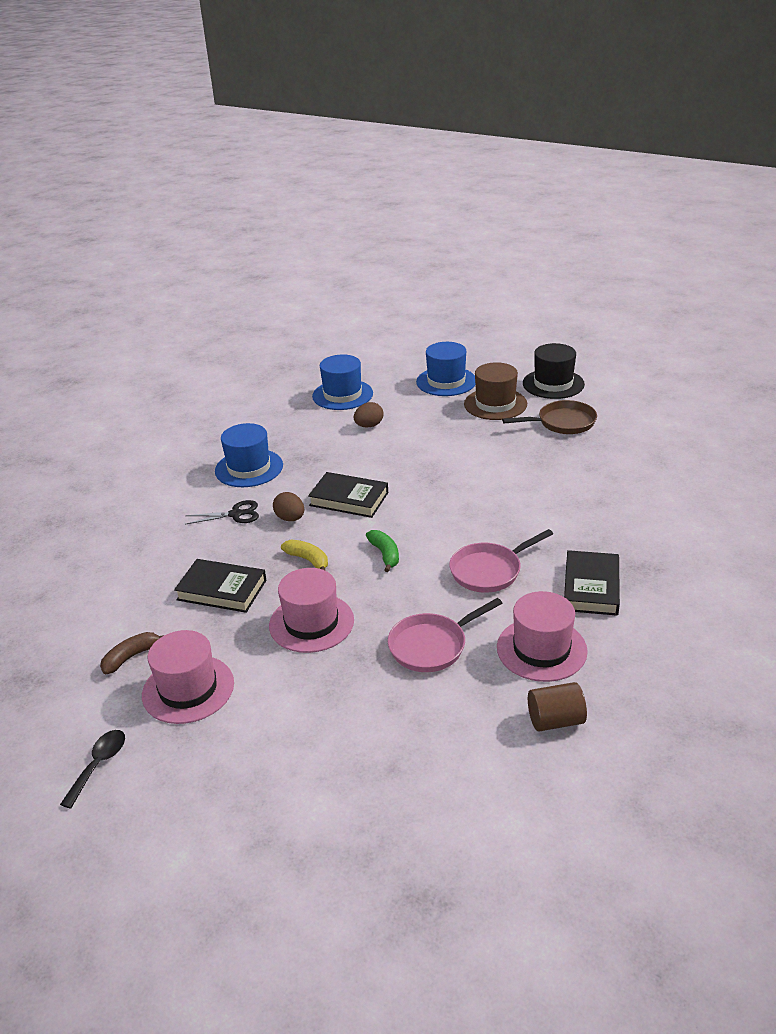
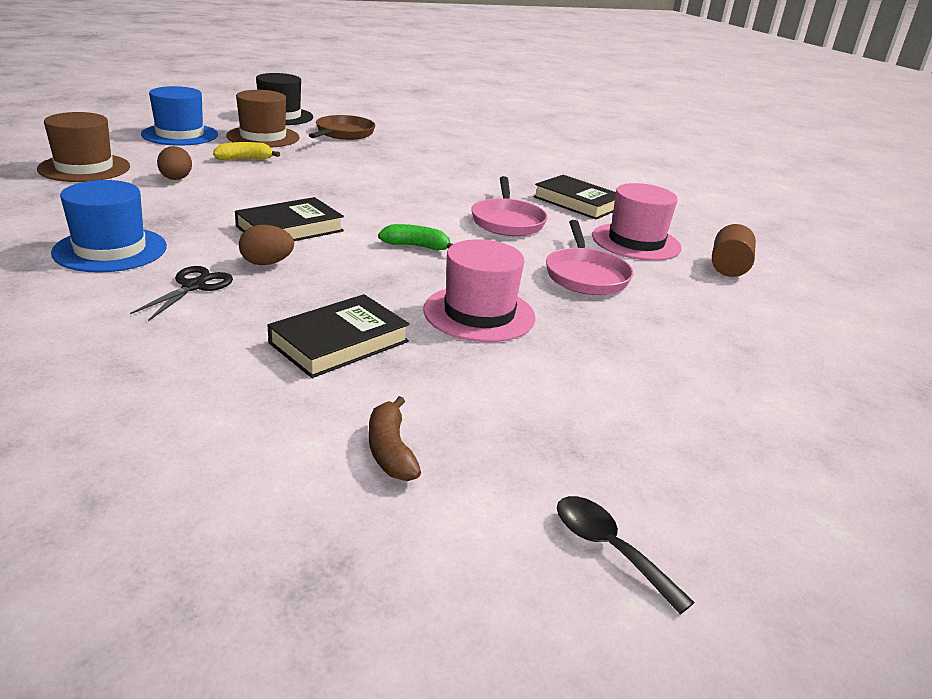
camera: 65 degrees left, 5 degrees down
(188, 689) = (513, 424): pink hat -> none
(308, 560) = (364, 280): yellow banana -> yellow banana (245, 159)
(342, 395) = (84, 168): blue hat -> brown hat

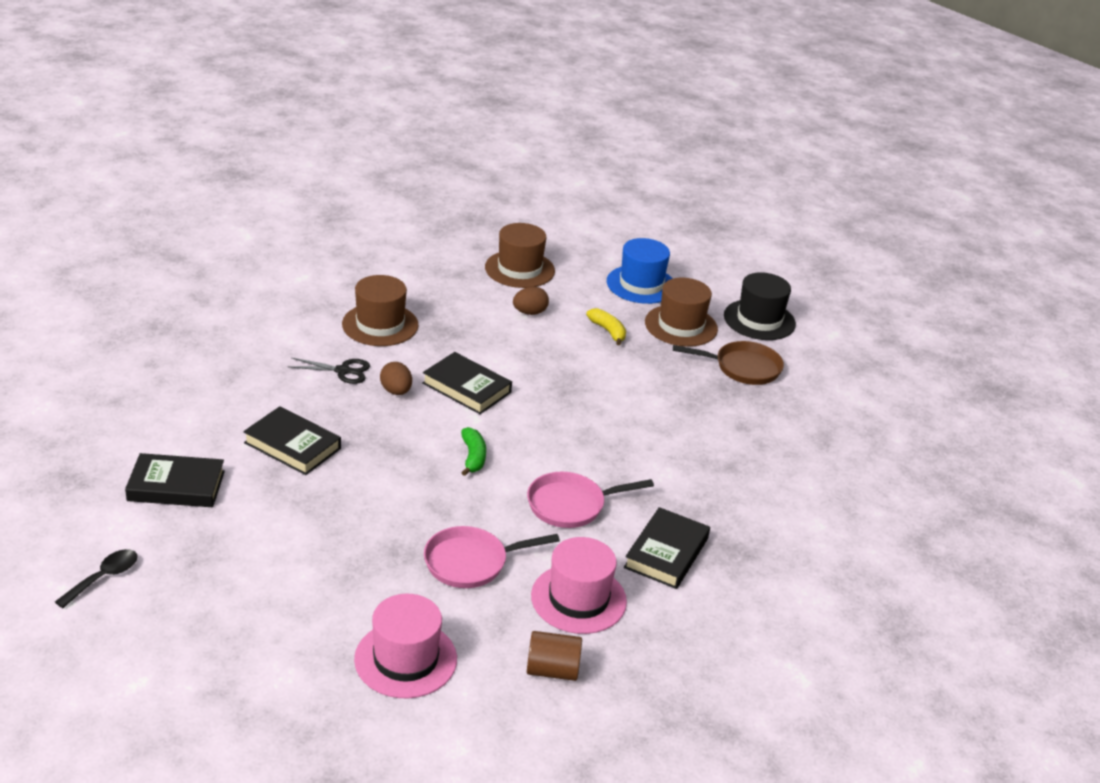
camera: 75 degrees right, 5 degrees up
(110, 250) = (380, 325): blue hat -> brown hat
(390, 450) = (176, 486): brown banana -> black book
(479, 313) = (364, 504): pink hat -> pink hat (405, 659)

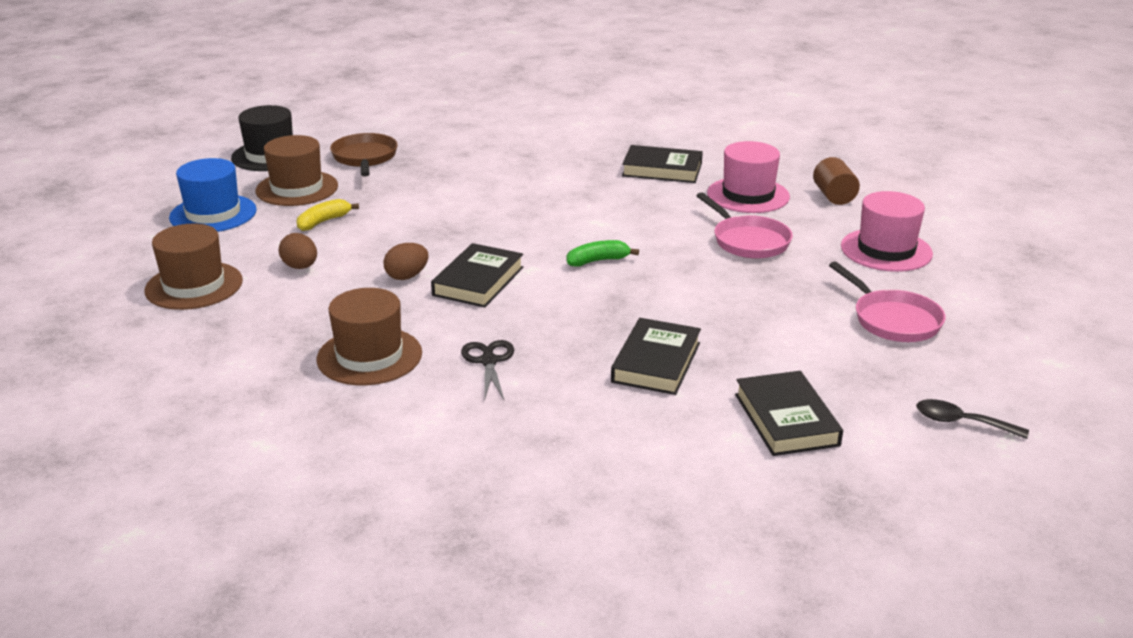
camera: 100 degrees left, 5 degrees down
(396, 391) = (510, 320): brown egg -> brown egg (407, 276)
(570, 505) = (633, 210): pink pan -> pink pan (893, 320)

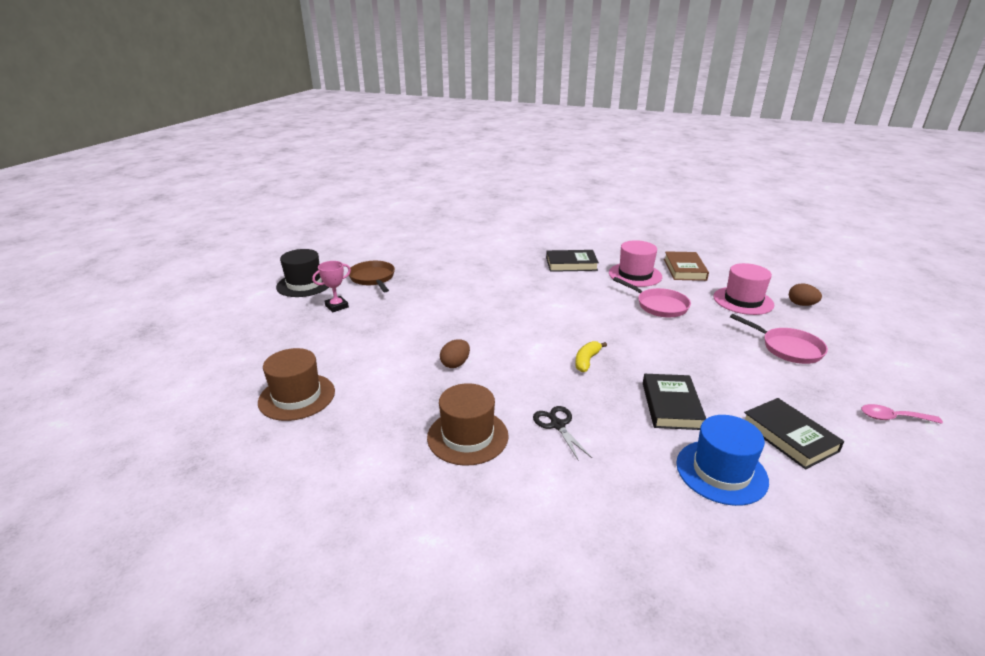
camera: 15 degrees left, 0 degrees up
(213, 214) = (283, 334): blue hat -> blue hat (721, 472)
(297, 188) = (337, 306): brown hat -> pink trophy
(300, 267) = (372, 368): brown egg -> brown egg (801, 304)
(324, 221) = (370, 329): yellow banana -> yellow banana (587, 361)
(478, 281) = (508, 360): black book -> none
(598, 261) = (577, 333): green banana -> none
(834, 196) = (684, 269): brown cylinder -> brown book
(961, 422) = (893, 418): black spoon -> pink spoon

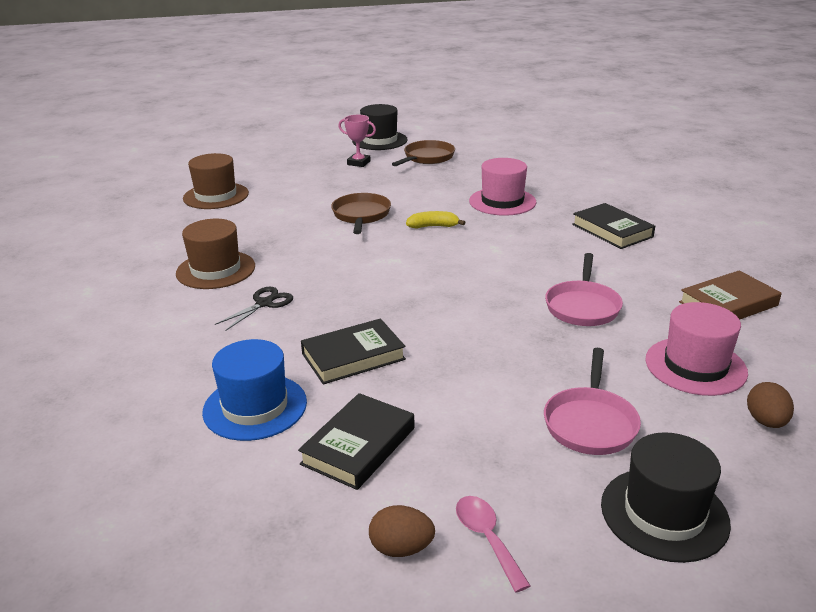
camera: 60 degrees right, 0 degrees up
(444, 336) = (361, 215): none -> brown pan
(455, 364) = (319, 234): brown egg -> brown egg (401, 548)
(587, 361) = (393, 291): yellow banana -> yellow banana (433, 226)
(635, 275) = (648, 273): pink hat -> pink hat (502, 201)
(874, 358) = (664, 513): none -> black hat

